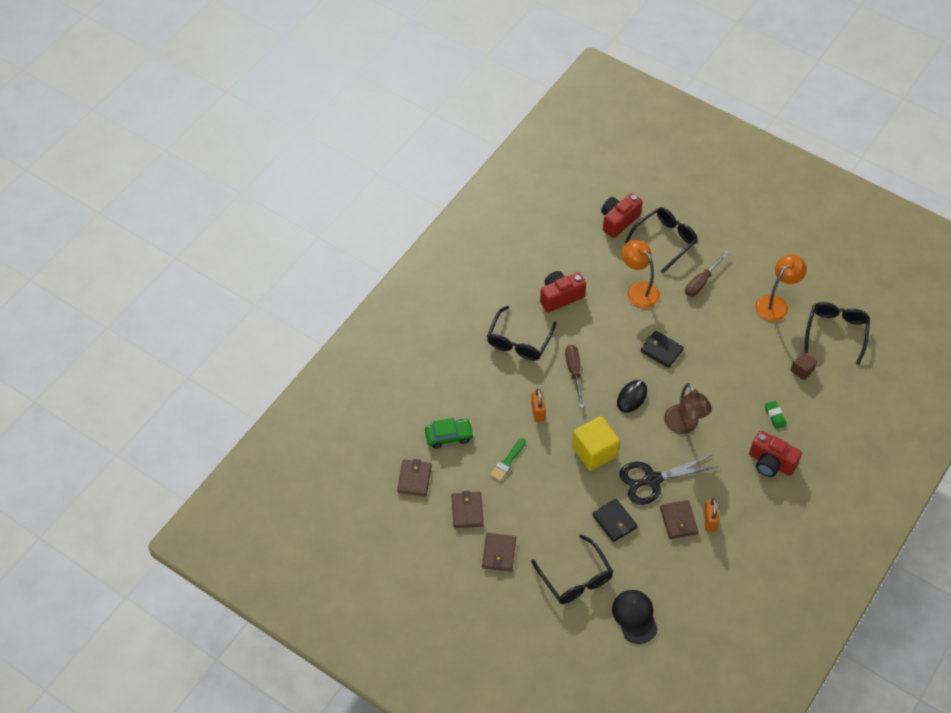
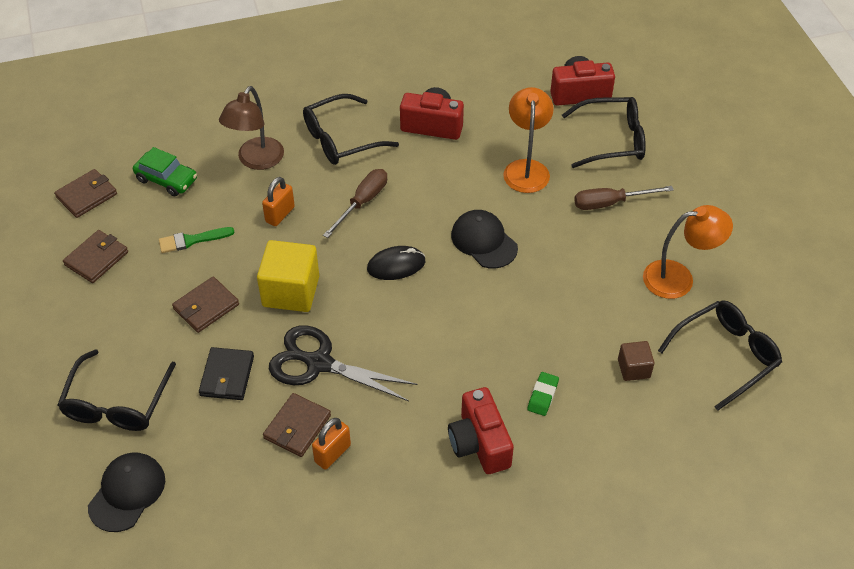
camera: 40 degrees right, 5 degrees down
(499, 553) = (75, 320): brown wallet -> brown wallet (206, 307)
(661, 350) = (484, 241): black wallet -> black cap
(684, 426) = (421, 333): brown lamp -> brown lamp (256, 161)

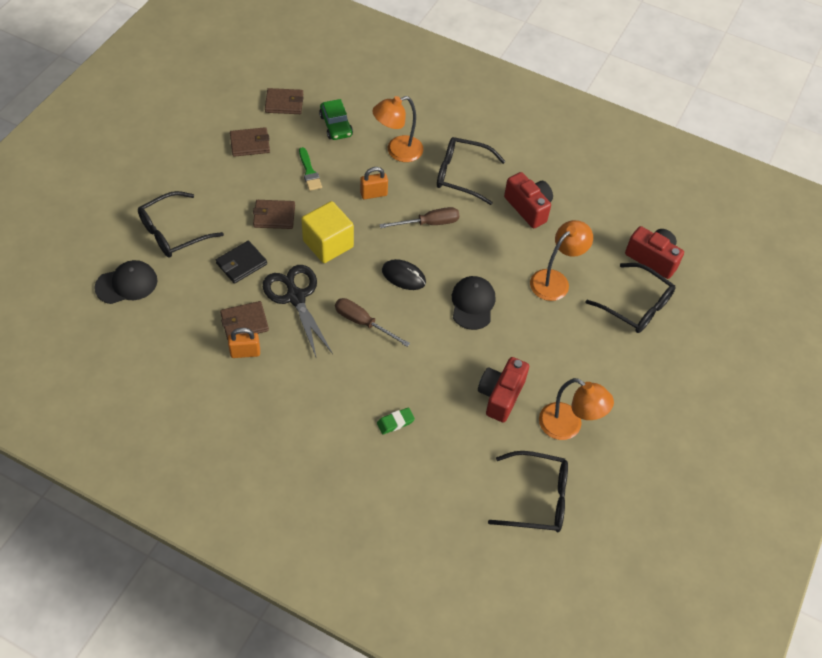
camera: 40 degrees right, 5 degrees up
(192, 240) = (309, 172): green brush -> green brush turned 135 degrees counterclockwise
(256, 161) = (397, 151): brown lamp -> orange lamp
(479, 443) = (327, 417): red camera -> red camera (500, 395)
(610, 203) = (583, 344): brown screwdriver -> brown screwdriver (363, 323)
(633, 368) = (469, 454): brown cube -> none

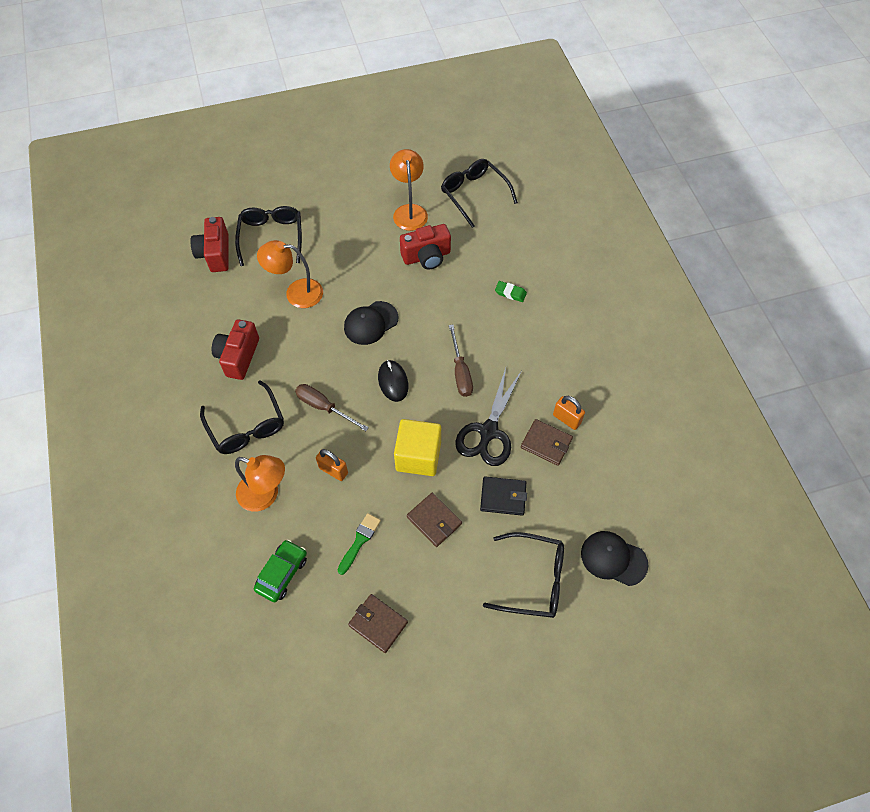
camera: 130 degrees left, 5 degrees up
(284, 103) = (297, 648): brown wallet -> none

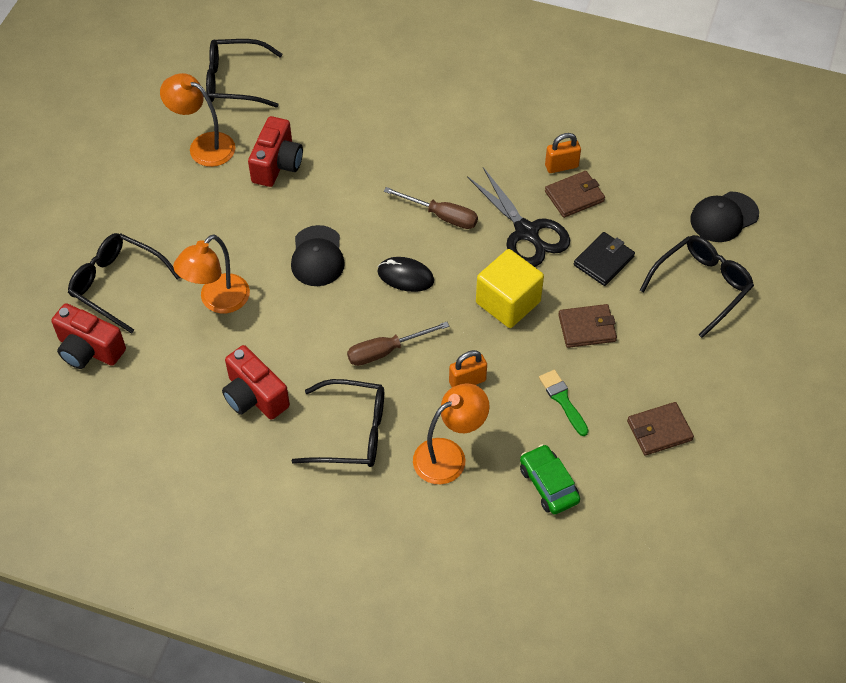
camera: 55 degrees left, 5 degrees down
(510, 293) = (385, 124): green eraser -> none

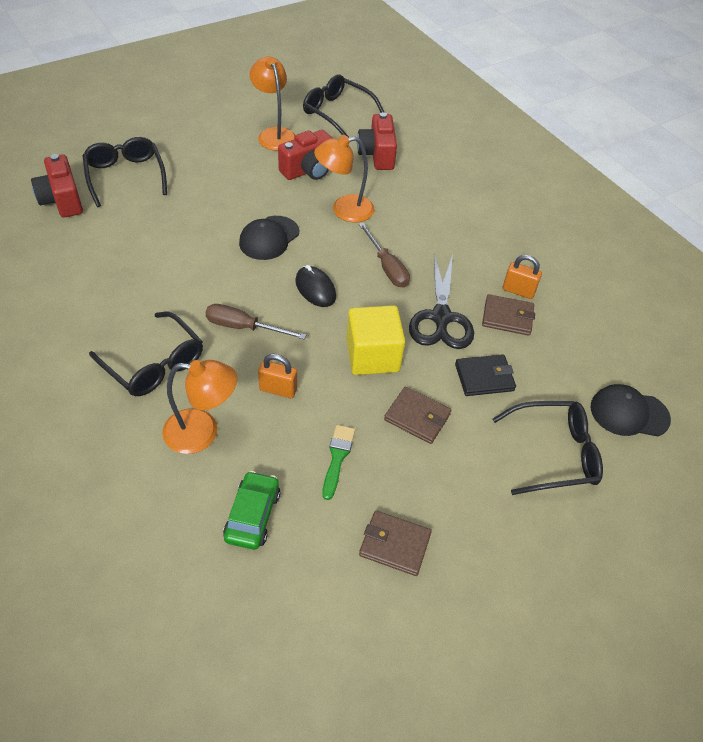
camera: 35 degrees right, 5 degrees down
(217, 301) = (172, 223): orange lamp -> orange lamp (344, 210)
(254, 396) = (121, 294): red camera -> red camera (377, 155)

